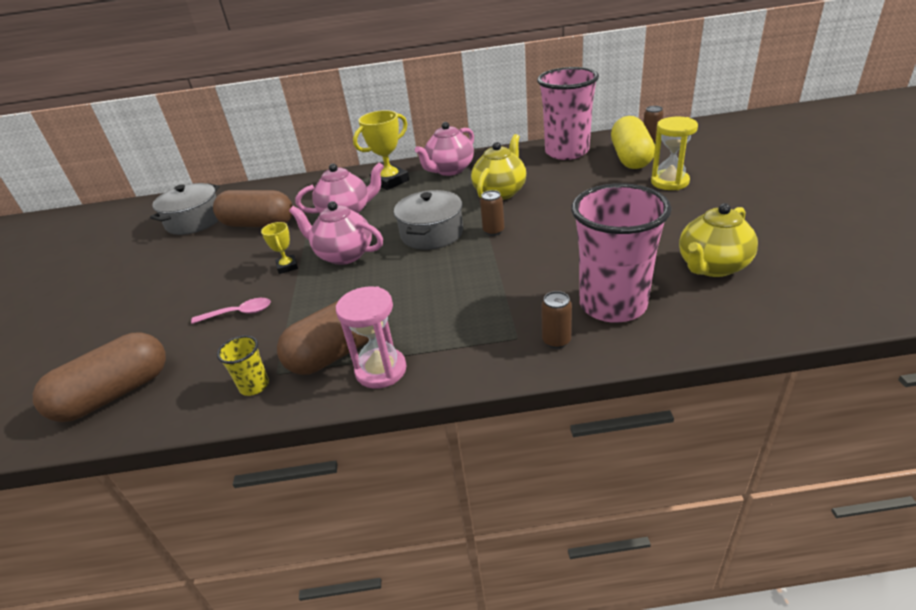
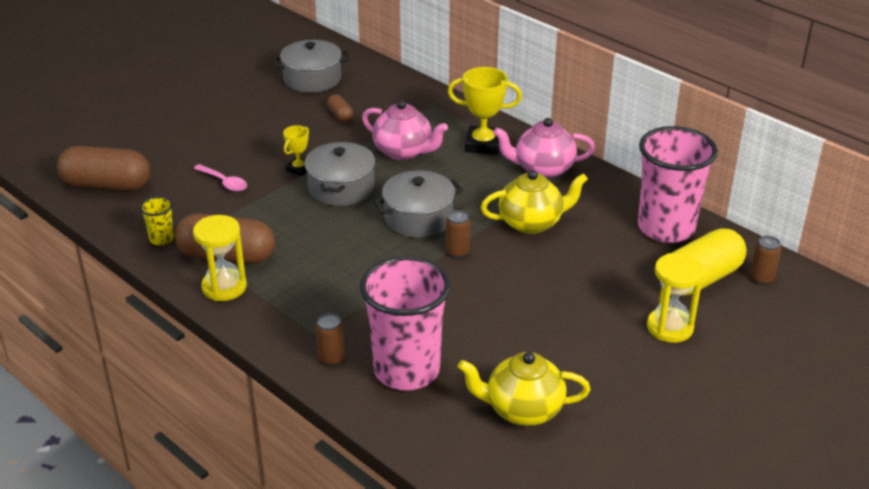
camera: 45 degrees right, 0 degrees up
(258, 224) = (340, 115): brown capsule -> brown capsule, size x0.46
(343, 255) = (341, 188): pink teapot -> grey pot
(381, 370) = (224, 287): pink hourglass -> yellow hourglass

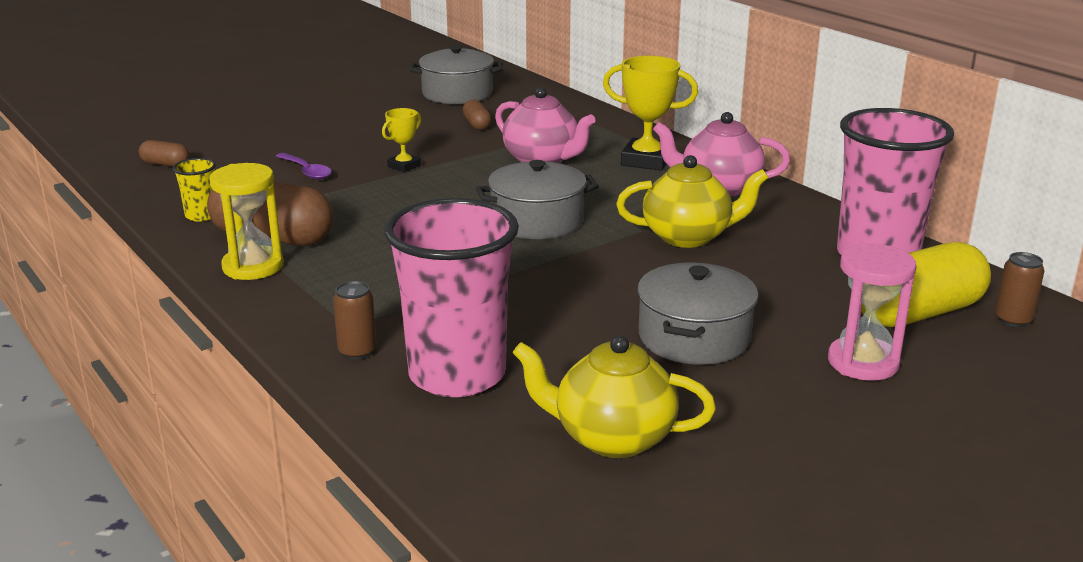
camera: 10 degrees right, 10 degrees down
(107, 185) = (165, 164): brown capsule -> brown capsule, size x0.46
(224, 182) = (307, 171): pink spoon -> purple spoon
(341, 188) = (449, 186): grey pot -> grey pot (694, 337)
(457, 252) = (577, 257): brown can -> none
(670, 327) = (863, 362): yellow hourglass -> pink hourglass

